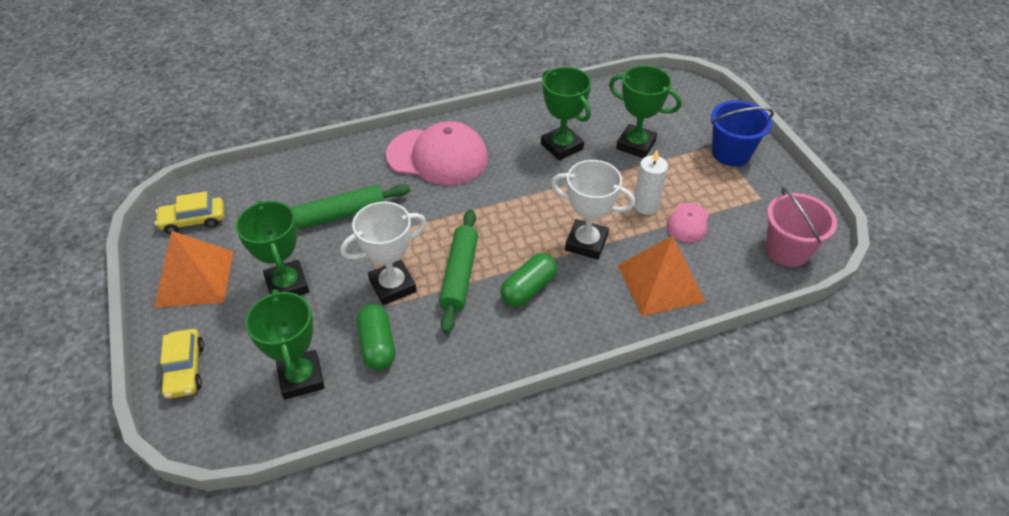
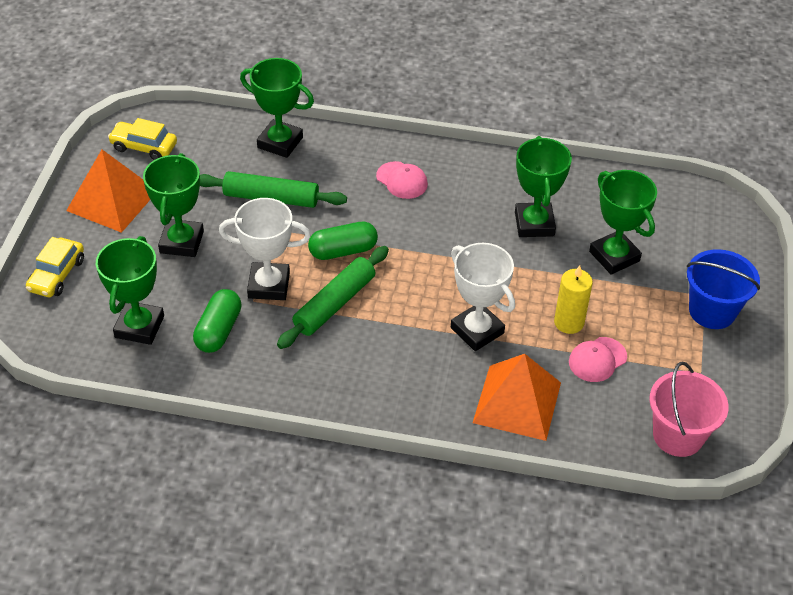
camera: 30 degrees right, 0 degrees up
(315, 168) = (280, 142): none -> green trophy
(437, 156) = (402, 180): pink cap -> pink cap, size x0.49
(528, 289) = (387, 346): green capsule -> green capsule (343, 251)
(645, 205) = (569, 322): white candle -> yellow candle

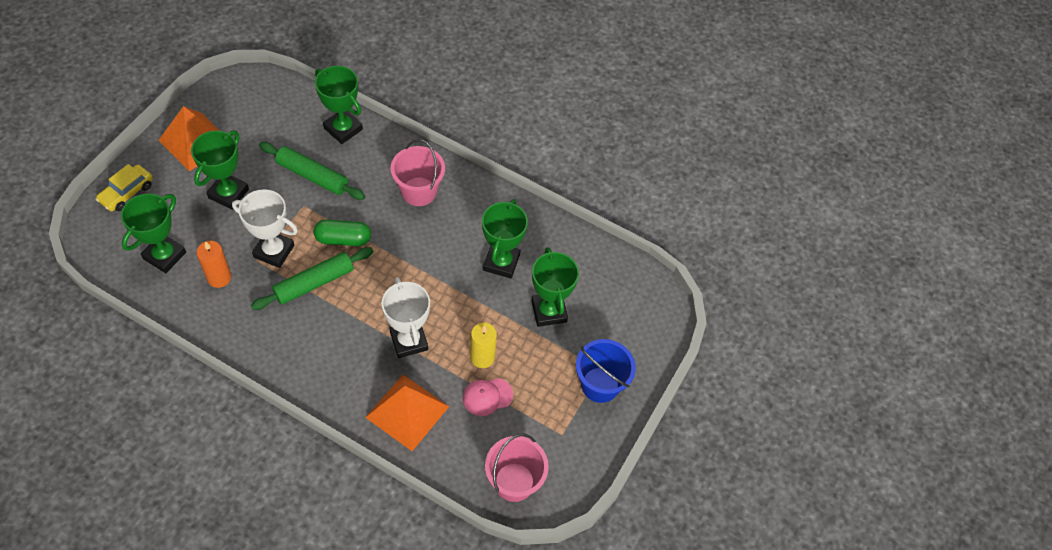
camera: 15 degrees right, 10 degrees up
(144, 147) = (240, 101): yellow car -> none
(218, 330) = (219, 277): green capsule -> orange candle
(402, 180) = (419, 191): pink cap -> pink bucket

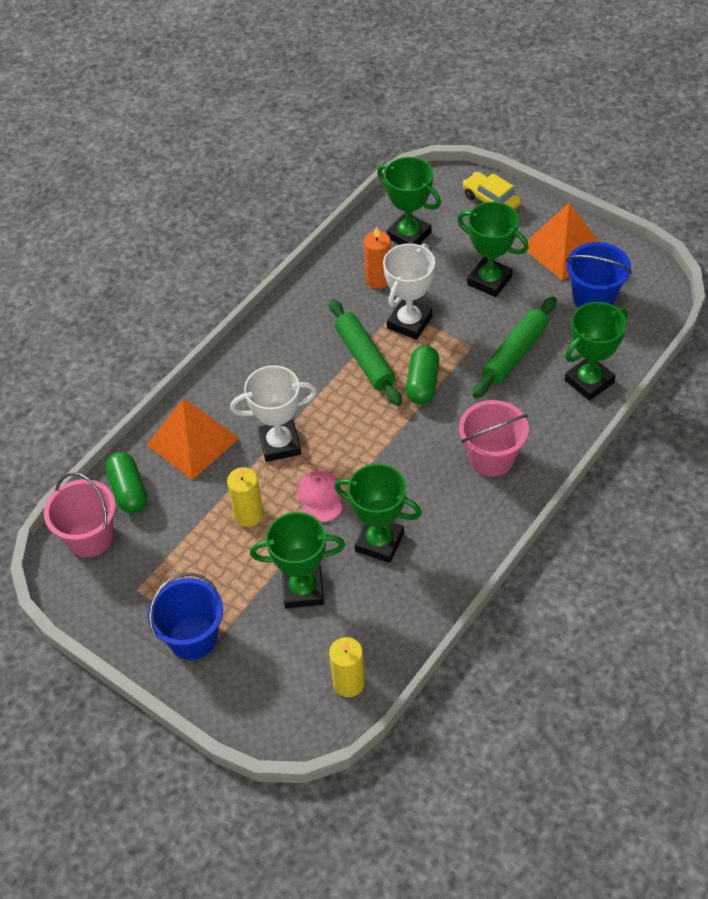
camera: 105 degrees right, 5 degrees down
(254, 123) = (593, 298): none -> blue bucket
(463, 458) = (128, 490): none -> green capsule
(487, 396) = (198, 517): pink cap -> pink cap (320, 497)
(622, 275) = (348, 683): none -> yellow candle

